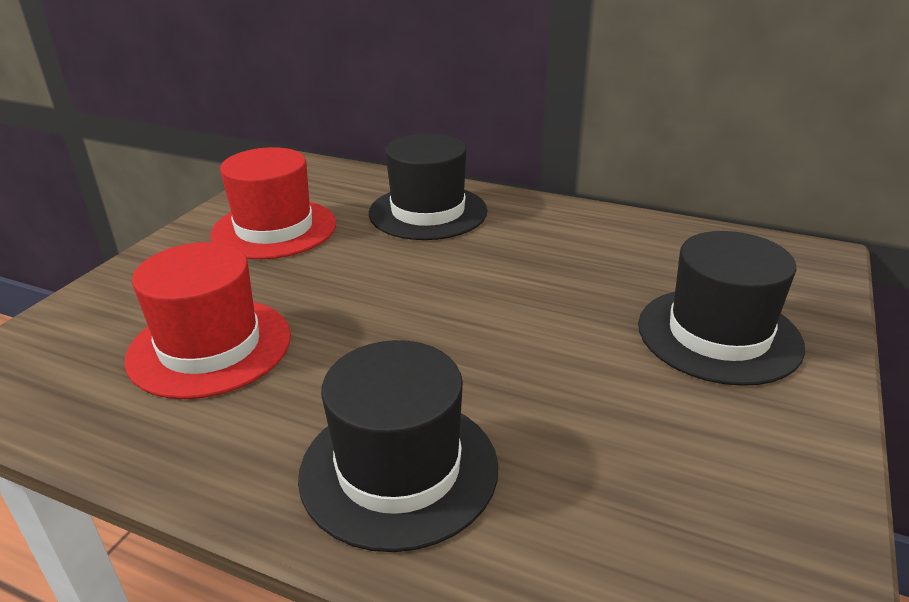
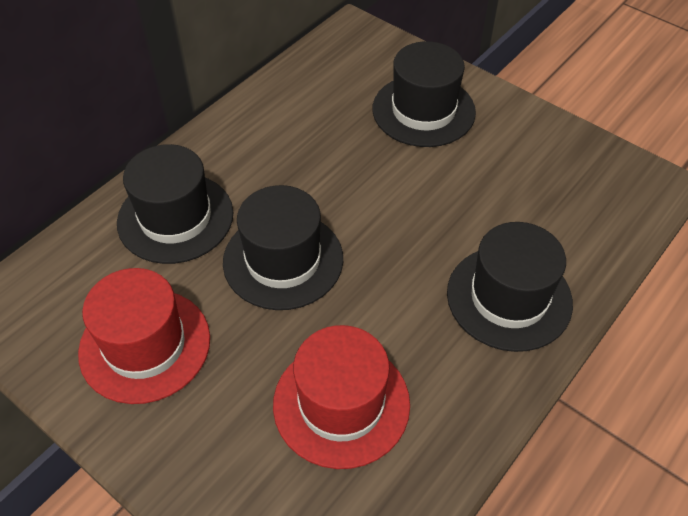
camera: 75 degrees left, 20 degrees up
(398, 277) = (283, 260): none -> black hat

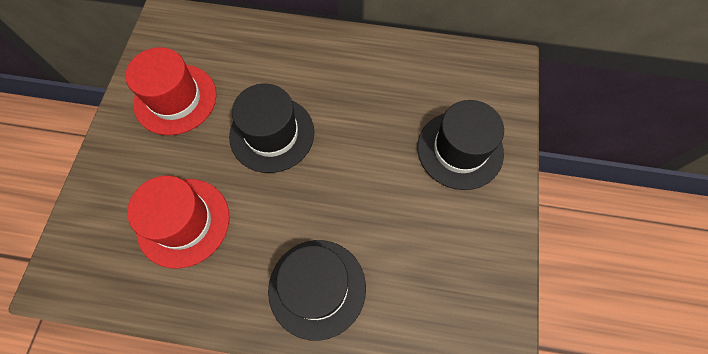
camera: 60 degrees right, 15 degrees up
(175, 218) = (271, 60): black hat -> none

